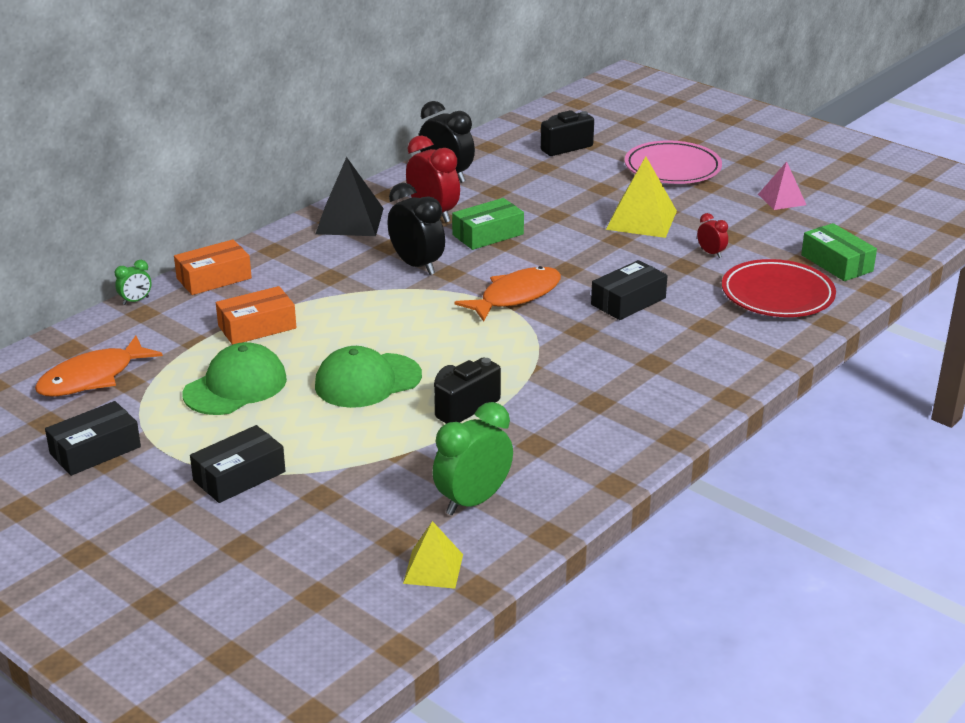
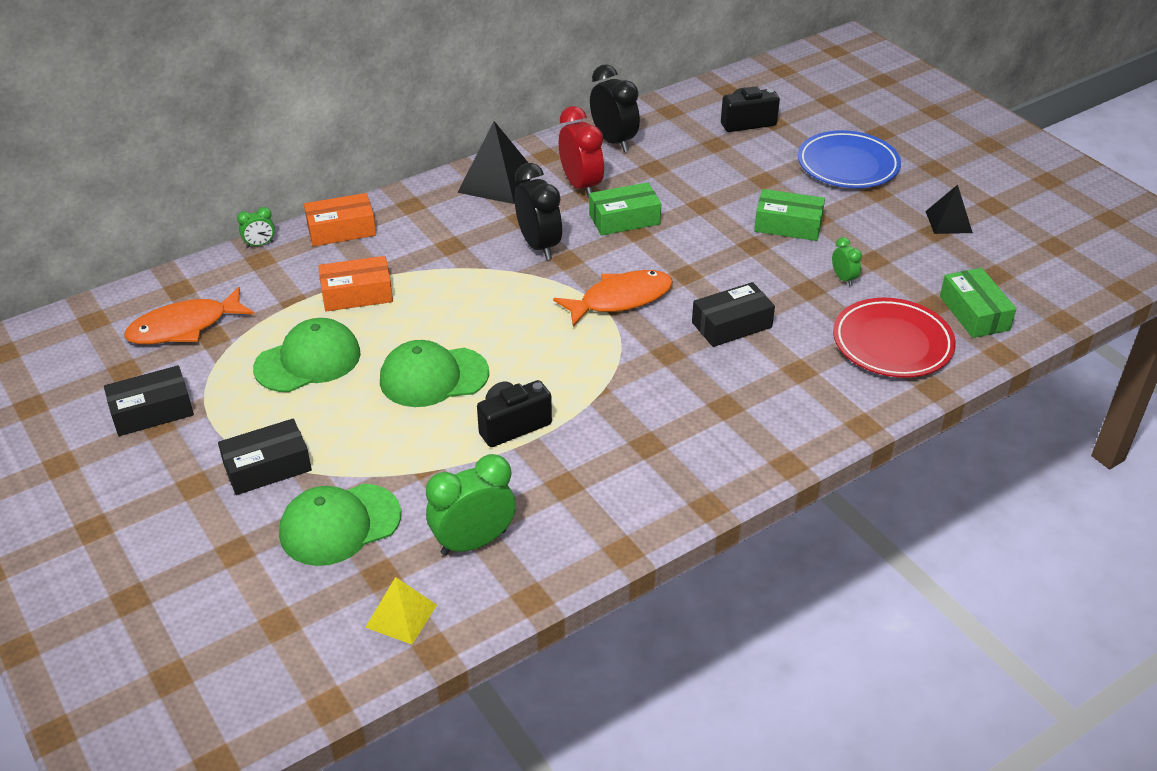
camera: 15 degrees right, 10 degrees up
(336, 509) = (339, 525): none -> green cap
(641, 220) = (788, 225): yellow pyramid -> green box
(672, 168) = (847, 165): pink plate -> blue plate
(711, 253) = (843, 278): red clock -> green clock
(782, 199) = (948, 222): pink pyramid -> black pyramid

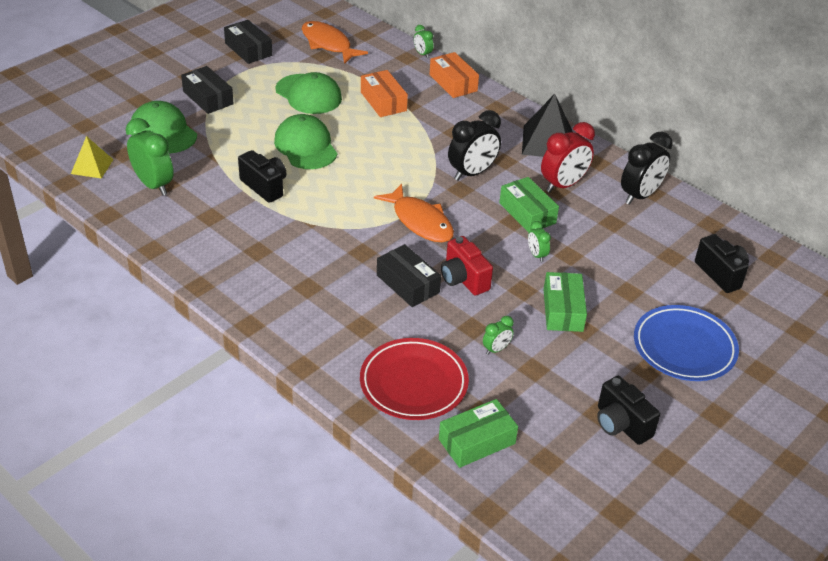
camera: 75 degrees right, 0 degrees up
(698, 226) = (536, 255): none -> green clock
(729, 283) = (463, 279): none -> red camera
(948, 222) = (621, 424): black pyramid -> black camera

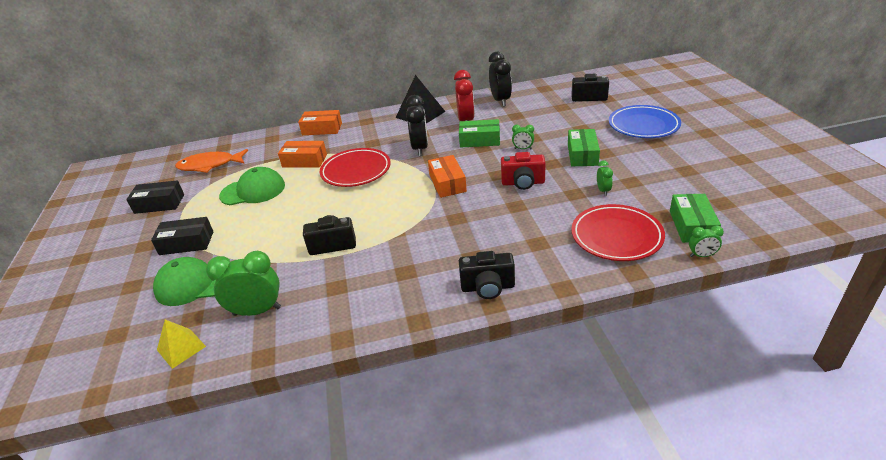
camera: 50 degrees left, 5 degrees down
(305, 146) = (310, 210): green cap -> none
(392, 146) = (356, 171): none -> red plate
(407, 284) = (508, 208): black box -> none
(420, 221) = (447, 183): orange fish -> orange box
(422, 54) = (277, 131): green clock -> green clock (701, 255)
(563, 310) = (582, 155): green box -> green box turned 60 degrees clockwise
(621, 424) = (700, 165): black camera -> black camera (488, 287)

